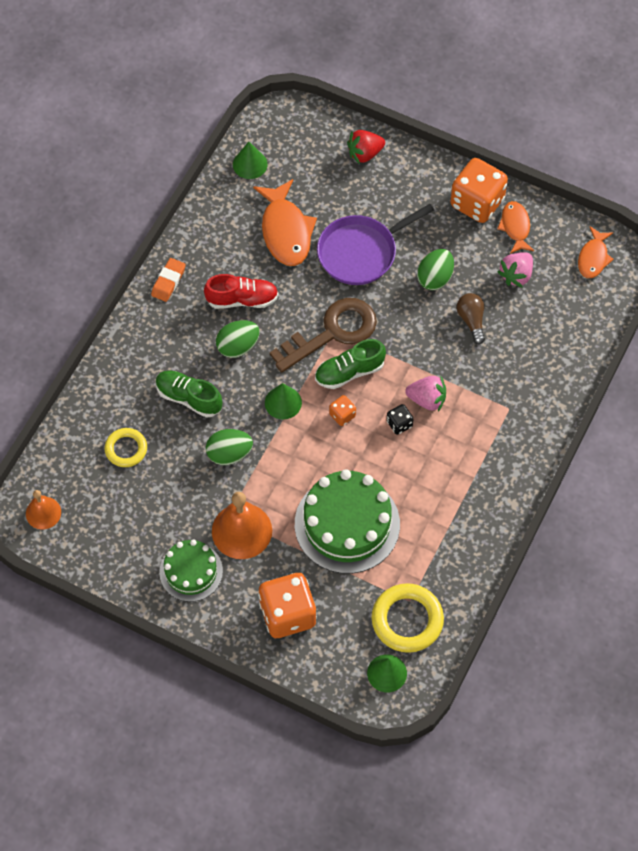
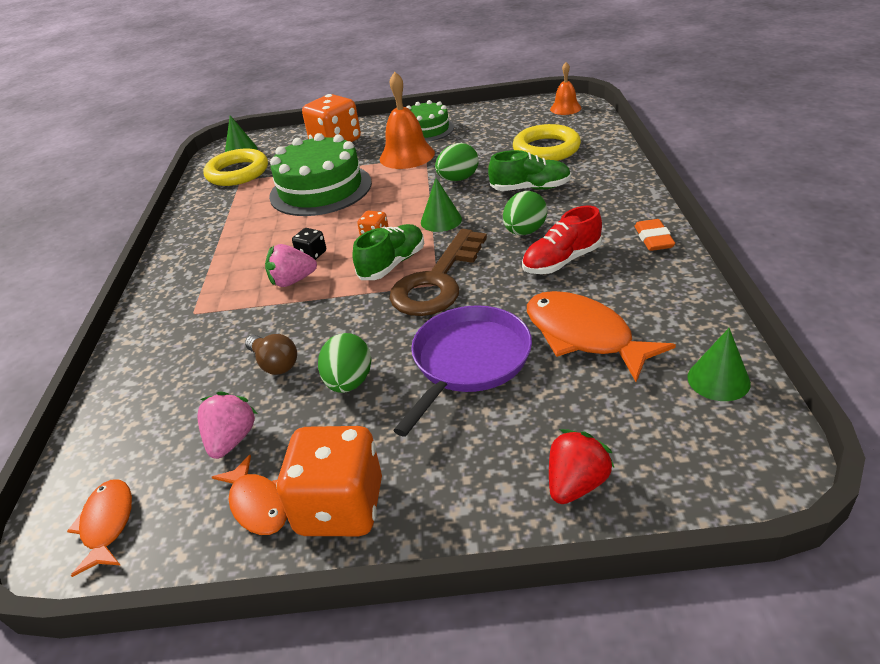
camera: 155 degrees right, 25 degrees down
(126, 449) = (546, 149): yellow ring -> yellow ring, size x1.62

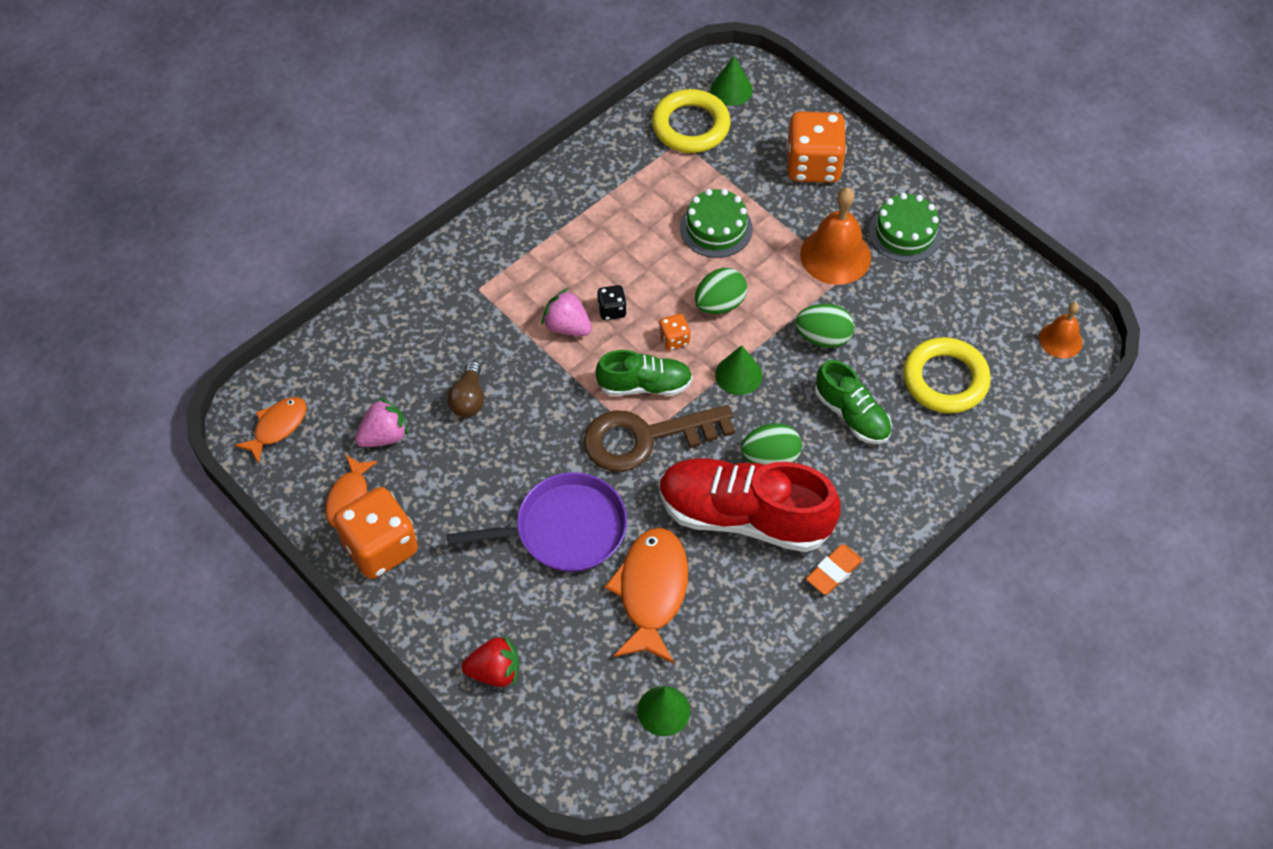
camera: 45 degrees right, 20 degrees up
(320, 189) = (716, 228): green cake -> green cake, size x0.59
(349, 382) = (486, 465): green egg -> green egg (719, 304)
(561, 261) = (744, 516): red shoe -> red shoe, size x1.80

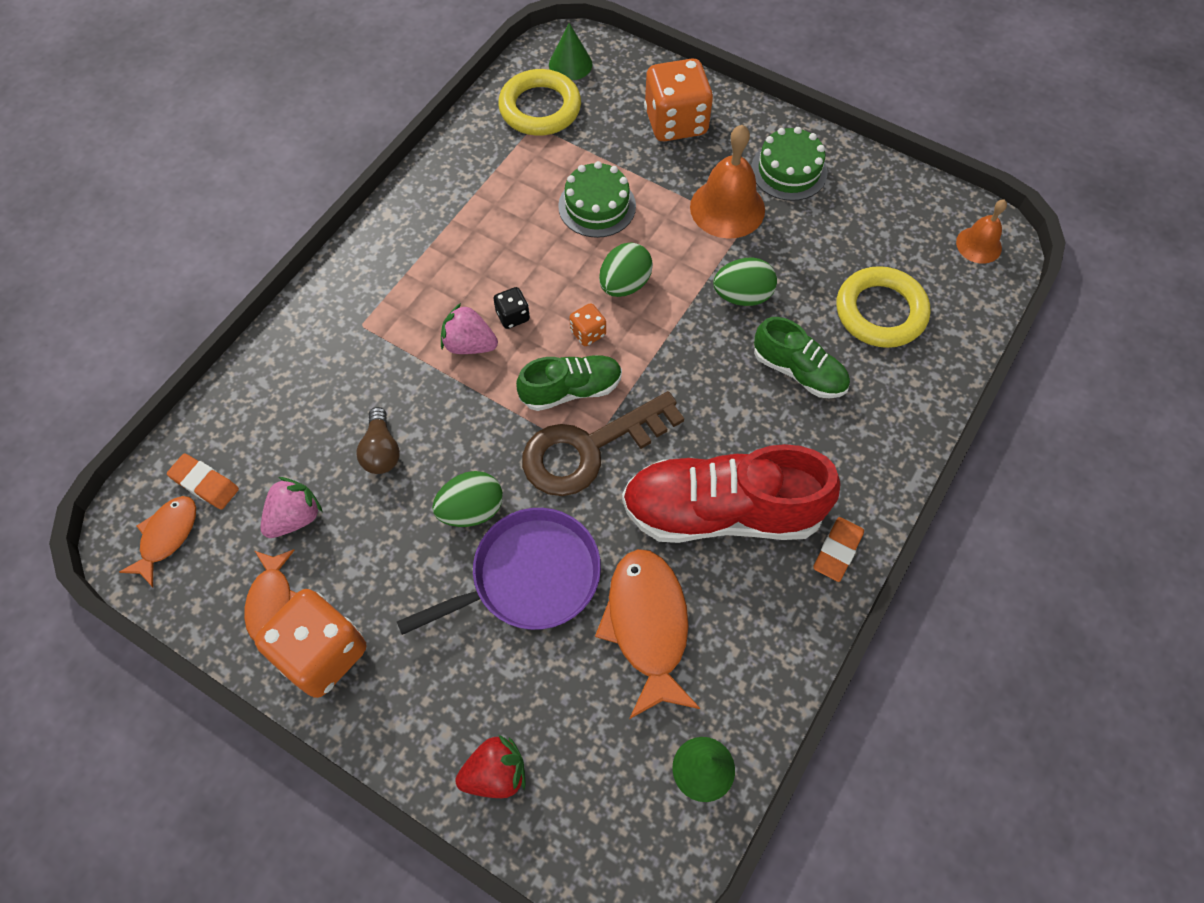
camera: 15 degrees left, 5 degrees up
(317, 392) = (205, 484): none -> orange eraser
(738, 375) = (667, 355): green cone -> none
(770, 458) = (729, 439): green egg -> green egg (471, 510)

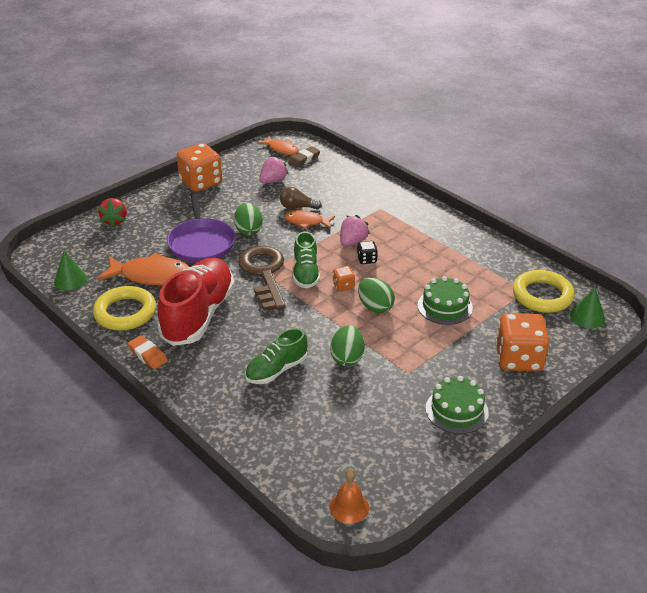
camera: 105 degrees right, 25 degrees down
(205, 484) = (304, 159): orange eraser -> brown eraser
(272, 602) = (233, 172): orange fish -> orange fish (306, 222)
(295, 517) = (273, 181): pink strawberry -> pink strawberry turned 105 degrees counterclockwise
(727, 208) = (427, 368): orange bell -> none
(880, 312) = (307, 425): yellow ring -> yellow ring (125, 312)

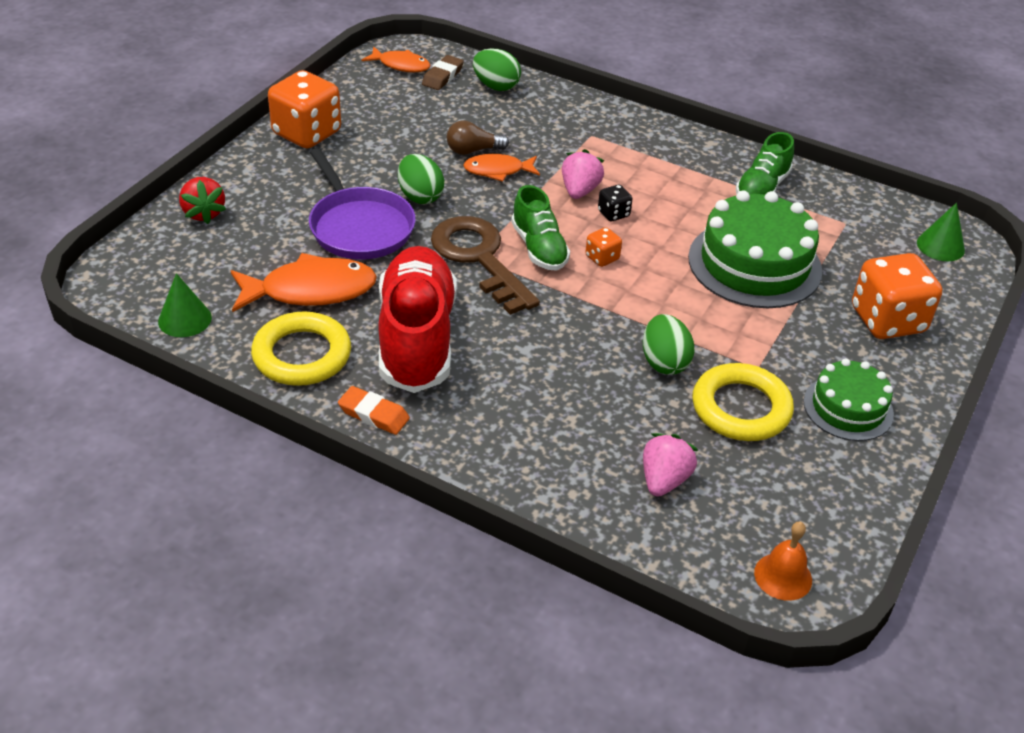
camera: 20 degrees left, 5 degrees up
(273, 181) = (415, 115): pink strawberry -> pink strawberry (664, 480)
(276, 370) = (576, 399): green shoe -> green shoe (762, 188)
(375, 307) = (662, 281): green egg -> green egg (496, 86)
(445, 306) = (754, 264): green cake -> green cake, size x1.68
(542, 295) = (870, 226): yellow ring -> yellow ring (741, 408)

